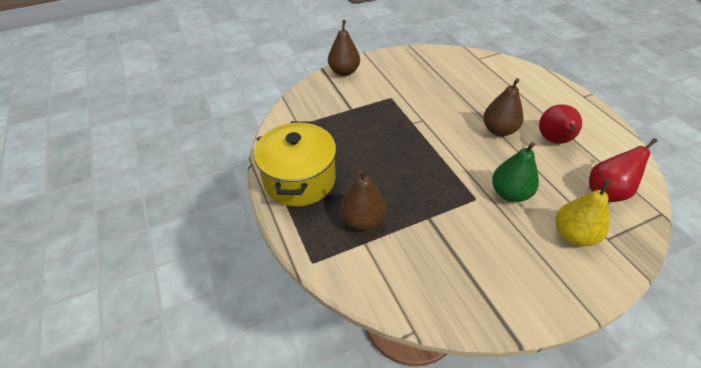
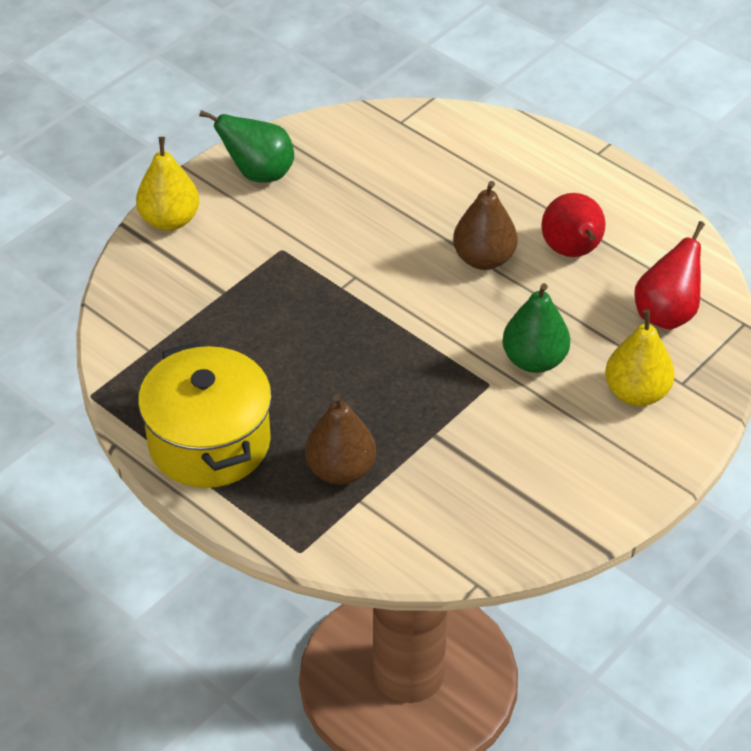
camera: 25 degrees left, 0 degrees up
(344, 72) = (170, 220): brown pear -> yellow pear
(397, 63) = (258, 173): none -> green pear

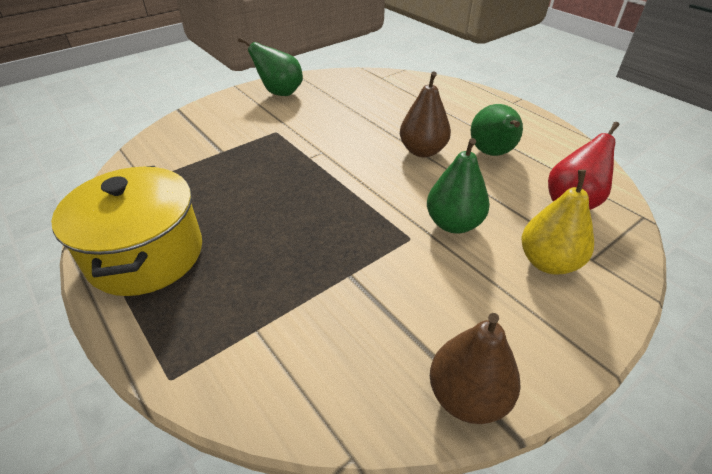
camera: 10 degrees right, 5 degrees down
(170, 220) = (209, 109): yellow pear -> none
(340, 470) = (250, 296): brown pear -> brown pear (467, 396)
(572, 251) = (492, 153): red pear -> green pear

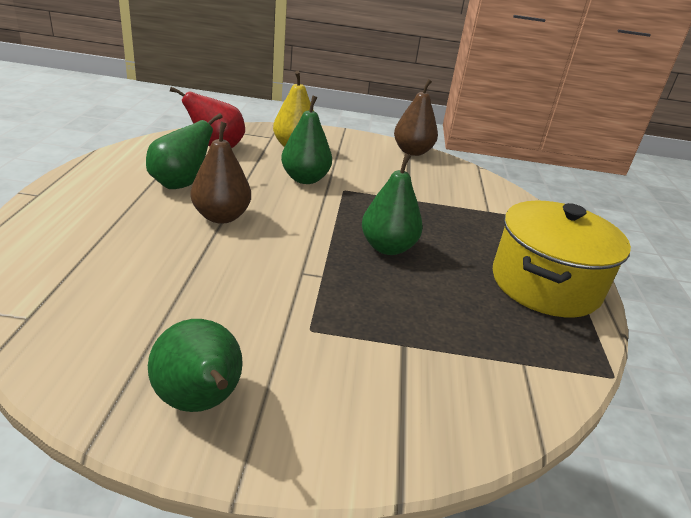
camera: 140 degrees left, 10 degrees down
(298, 203) = (388, 247): none -> green pear

